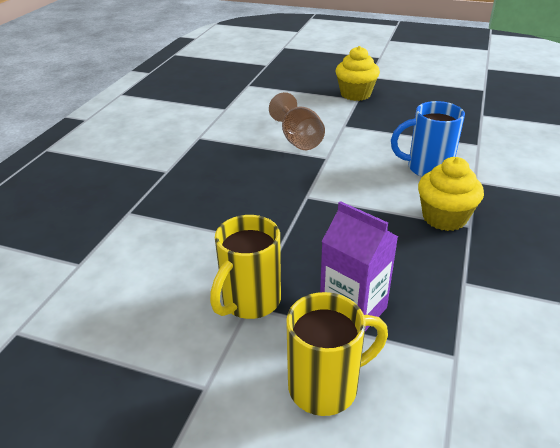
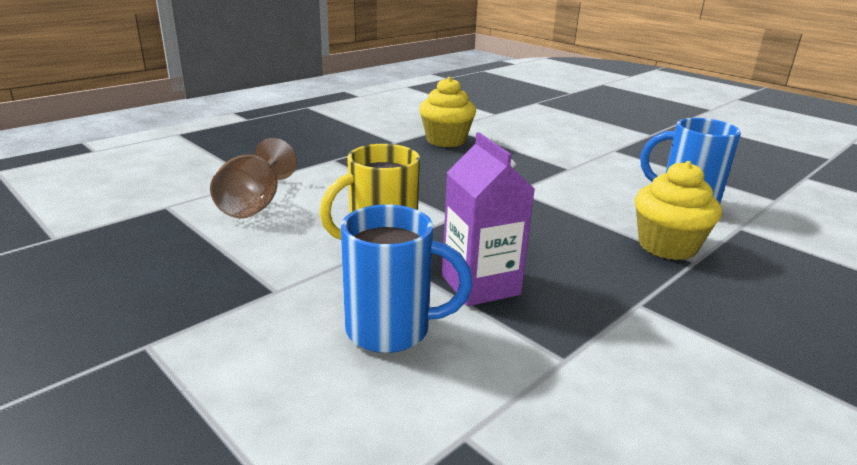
camera: 25 degrees right, 10 degrees down
(298, 139) = (550, 149): brown goblet -> brown goblet (254, 204)
(326, 386) = (391, 330): yellow mug -> blue mug
(355, 94) = (652, 130): yellow cupcake -> yellow cupcake (446, 140)

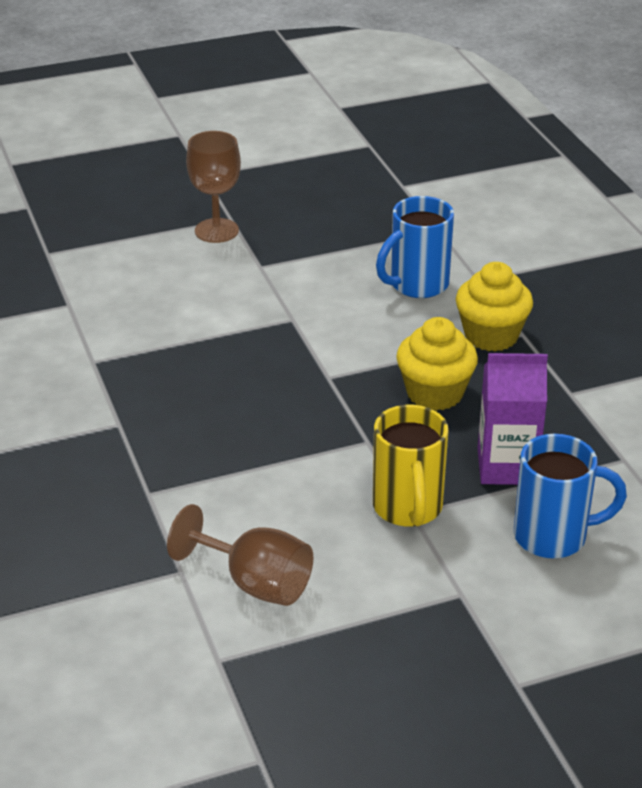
camera: 65 degrees left, 10 degrees up
(391, 330) = (553, 536): blue mug -> blue mug turned 60 degrees clockwise
(446, 140) = (143, 379): yellow cupcake -> yellow cupcake (435, 393)
(630, 133) = (216, 231): none -> brown goblet

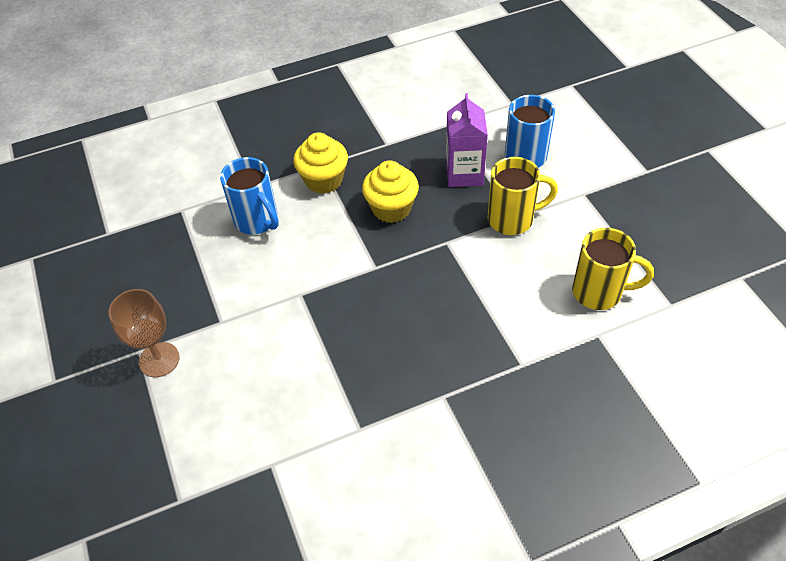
camera: 90 degrees left, 15 degrees up
(255, 583) = (599, 292): brown goblet -> yellow mug

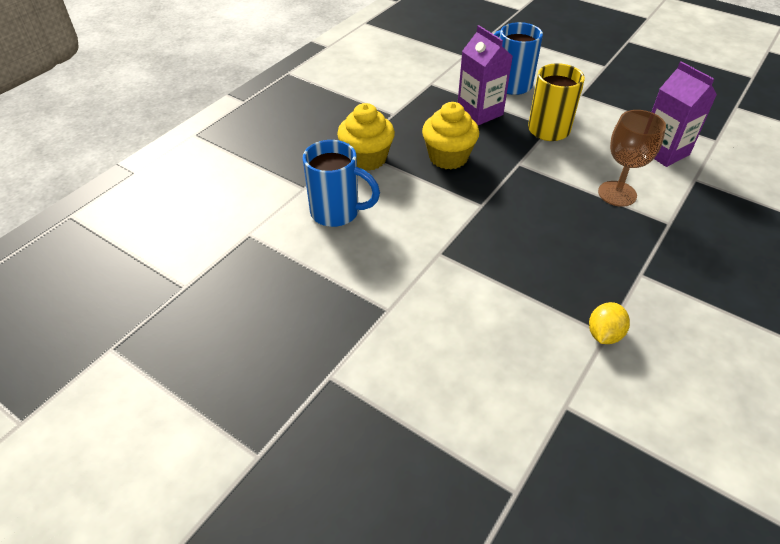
camera: 35 degrees left, 5 degrees down
(159, 359) = (359, 373): brown goblet -> brown goblet (617, 194)
(357, 428) = (604, 334): none -> yellow lemon
(599, 292) = (663, 151): yellow mug -> purple carton

